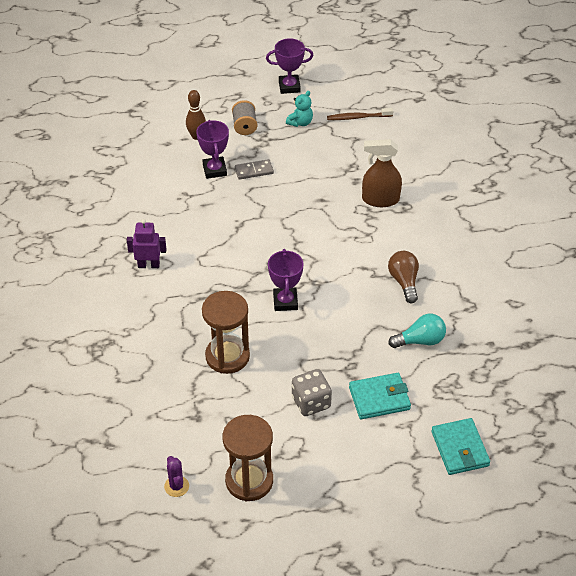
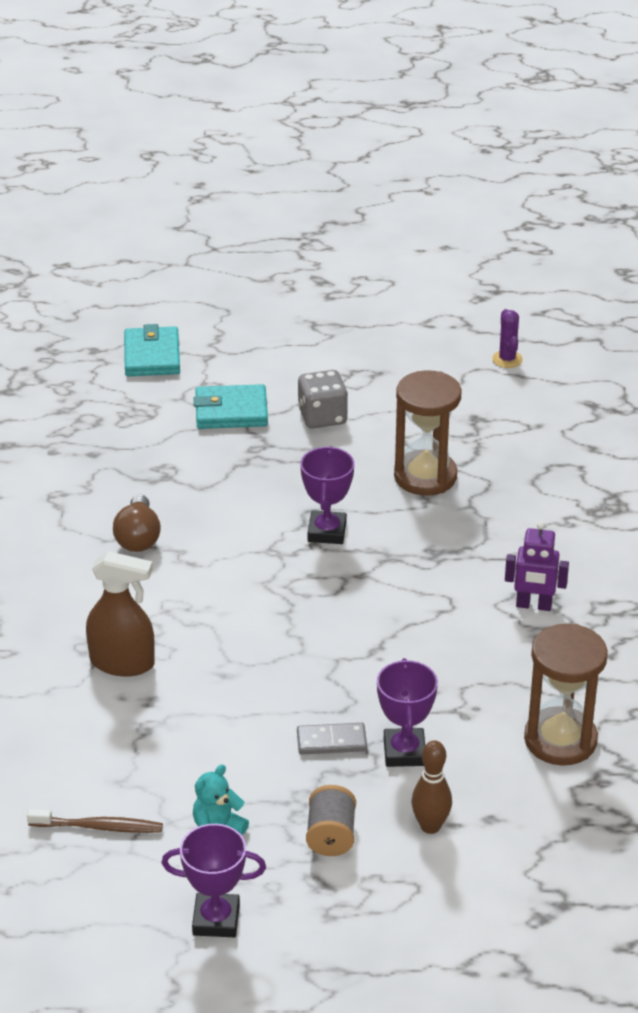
camera: 170 degrees left, 10 degrees down
(249, 481) = (418, 355): brown hourglass -> brown hourglass (560, 740)
(420, 340) = (148, 465): turquoise light bulb -> none

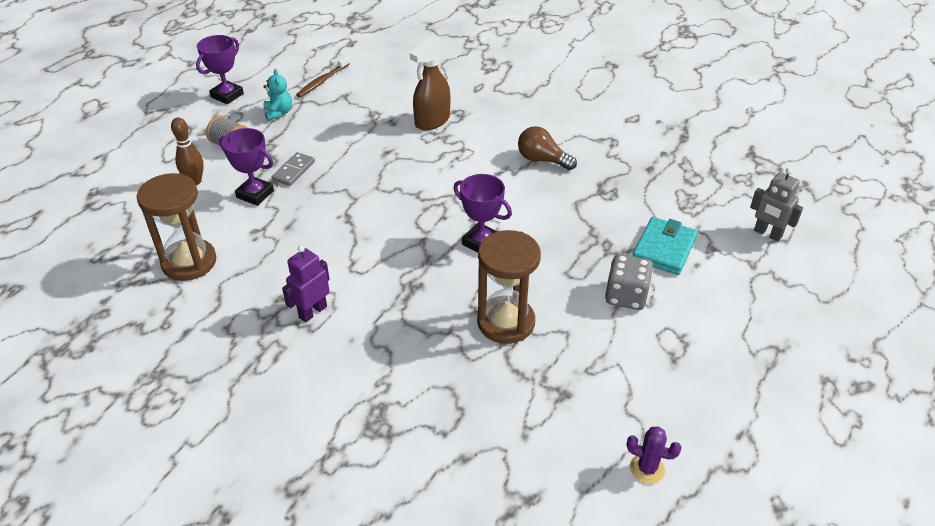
camera: 120 degrees right, 5 degrees up
(152, 356) = (767, 234): turquoise wallet -> grey robot

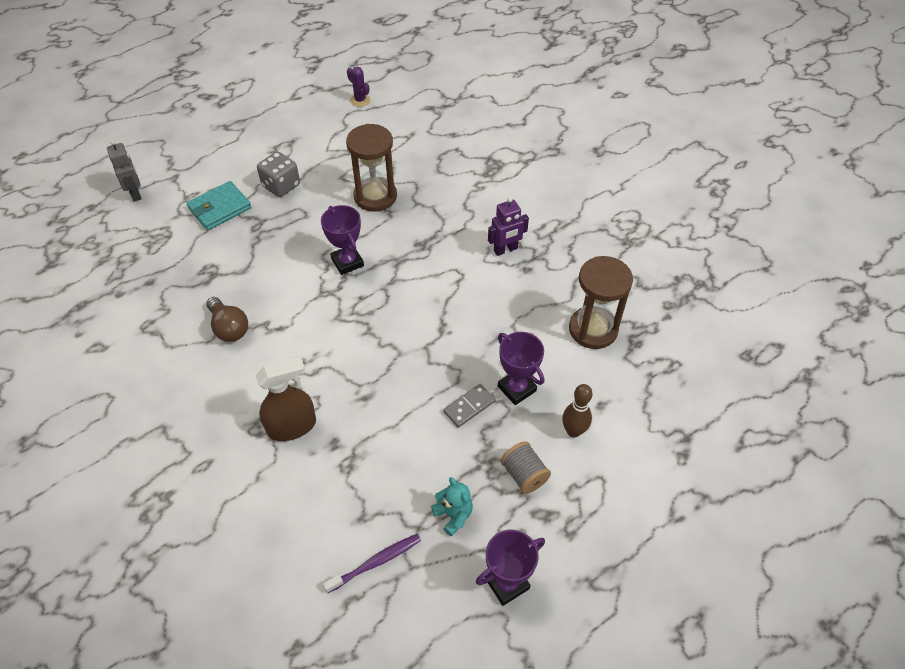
camera: 155 degrees left, 10 degrees up
(278, 113) = (453, 515): turquoise teddy bear -> turquoise teddy bear turned 135 degrees clockwise
(322, 81) = (376, 562): brown toothbrush -> purple toothbrush

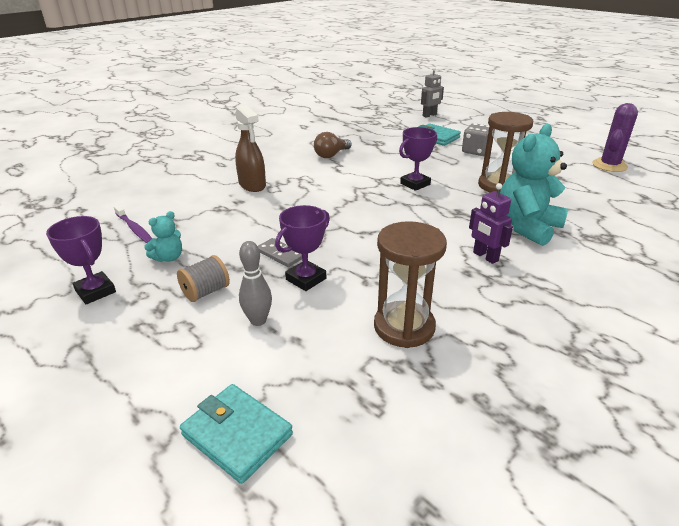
camera: 80 degrees right, 20 degrees down
(360, 100) = (609, 165): purple cactus -> purple cactus, size x1.70
(463, 205) = (527, 227): none -> turquoise teddy bear
(573, 431) = (258, 320): brown bowling pin -> grey bowling pin
(696, 449) = (237, 434): none -> turquoise wallet

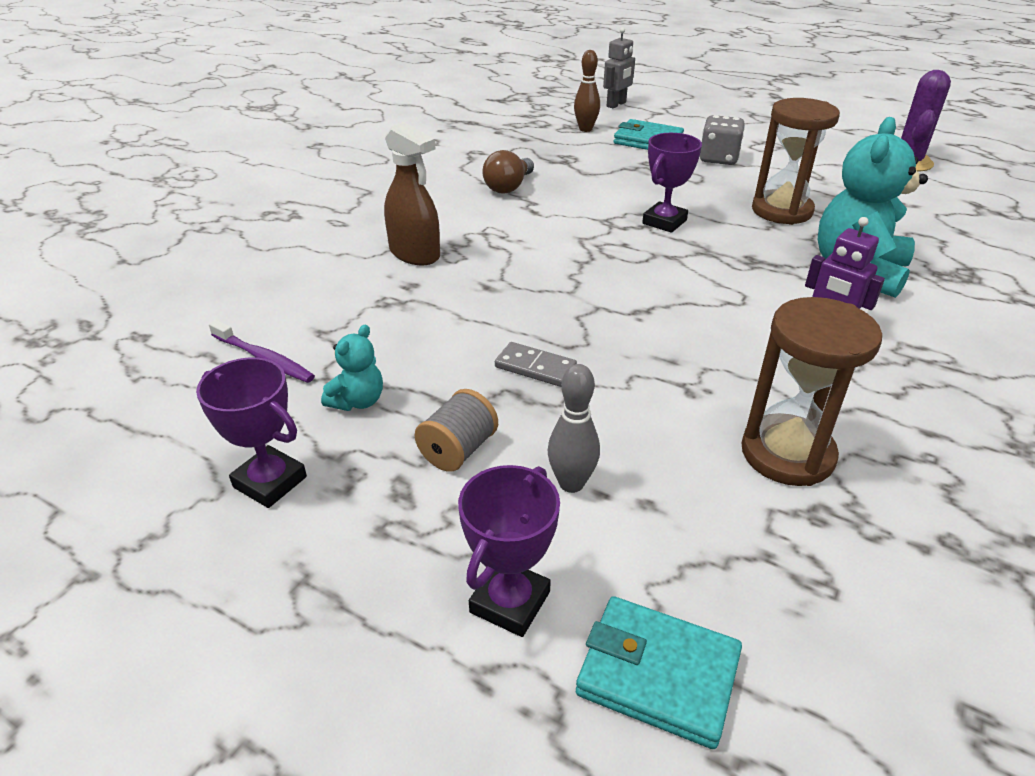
camera: 15 degrees left, 5 degrees up
(306, 279) = (600, 402): purple trophy -> purple trophy (510, 602)
(400, 127) = (585, 129): none -> brown bowling pin

